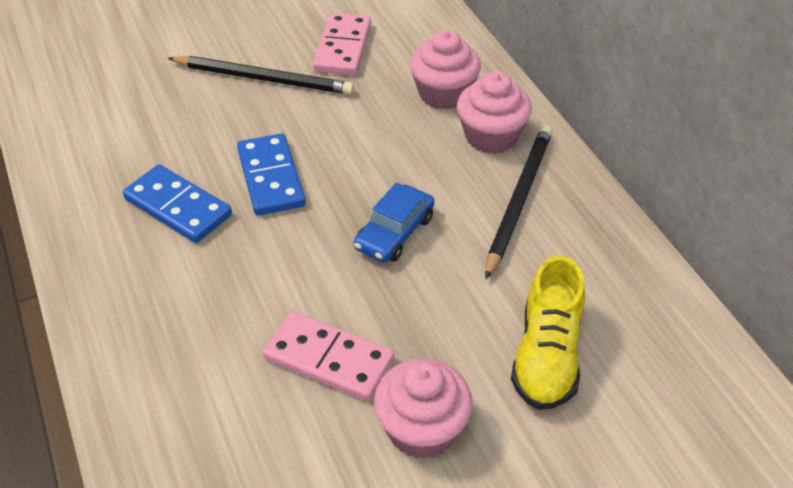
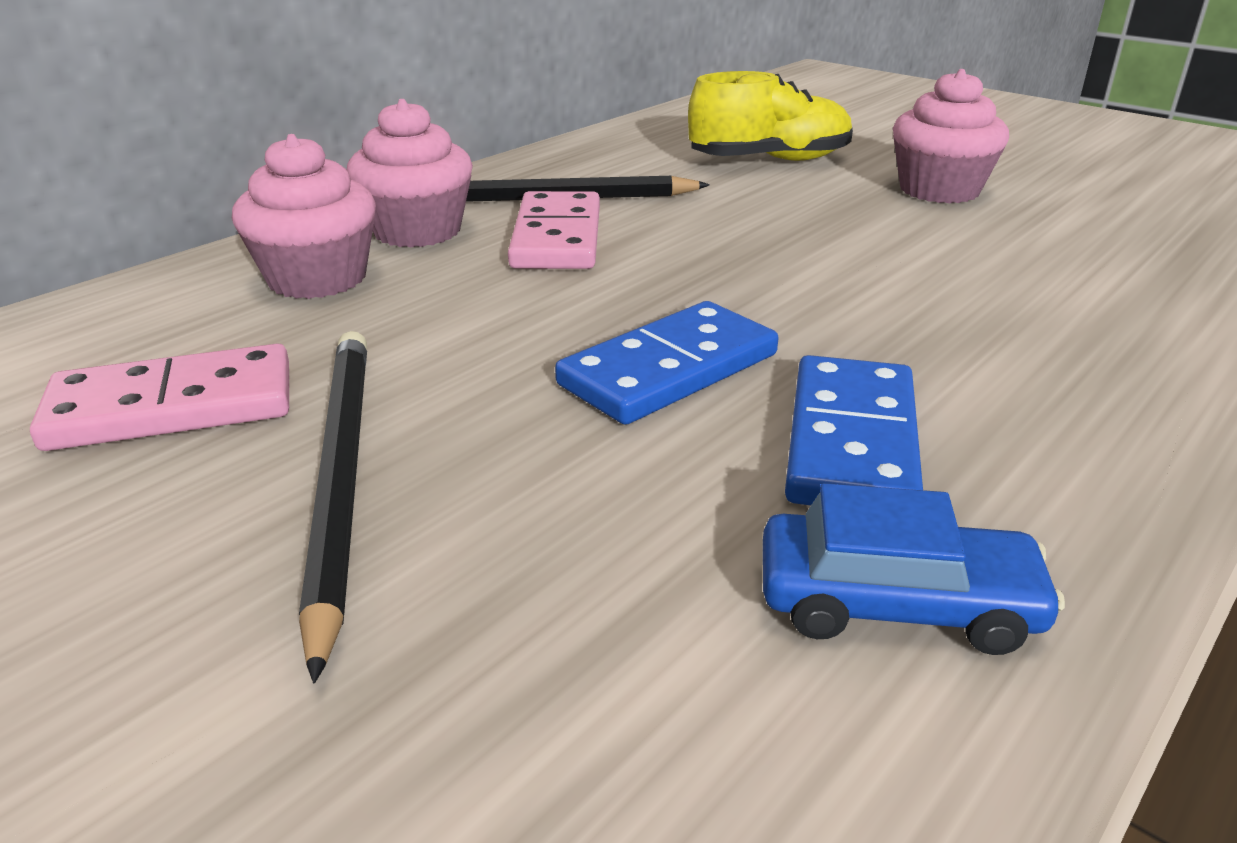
camera: 115 degrees left, 15 degrees down
(329, 359) = (937, 244): pink domino -> pink domino (556, 237)
(394, 233) = (684, 251): blue car -> blue car (896, 603)

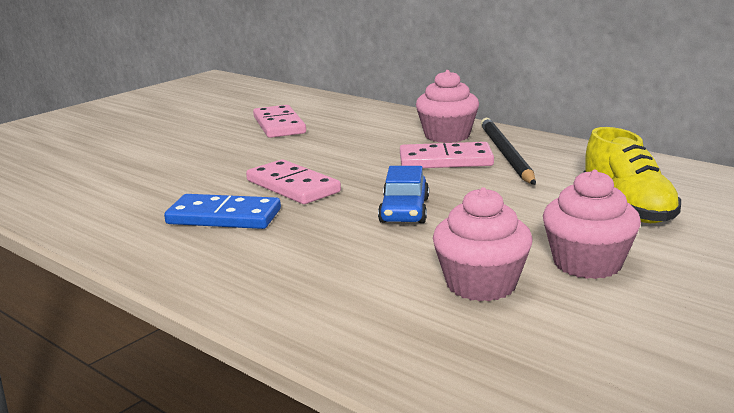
camera: 90 degrees right, 10 degrees down
(317, 278) = (386, 127): pink cupcake -> pink cupcake (481, 284)
(341, 477) = (228, 148): black pencil -> none
(669, 370) = (292, 186): blue domino -> pink domino
(896, 603) = (124, 218): blue car -> blue car (404, 210)

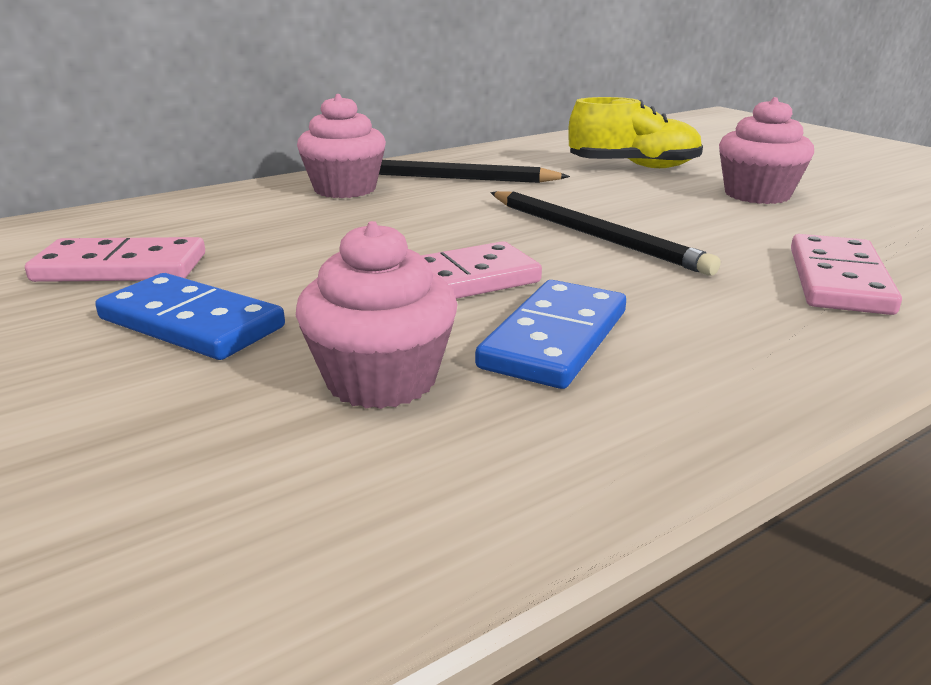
camera: 75 degrees left, 5 degrees up
(220, 150) = (191, 323): none -> blue domino
(404, 210) = (593, 235): blue car -> black pencil
(445, 160) = (437, 200): pink domino -> pink domino (838, 280)
(481, 284) = (806, 231): pink cupcake -> pink cupcake (381, 379)

